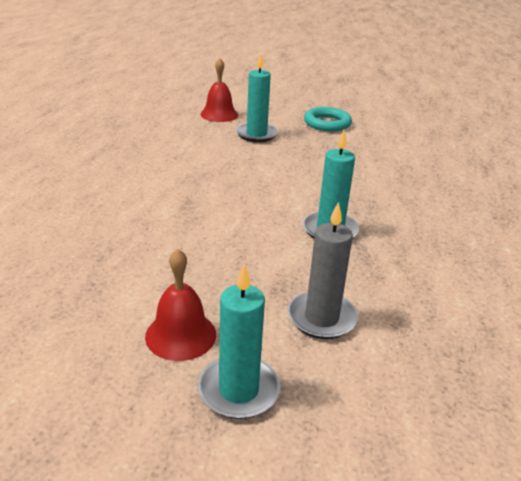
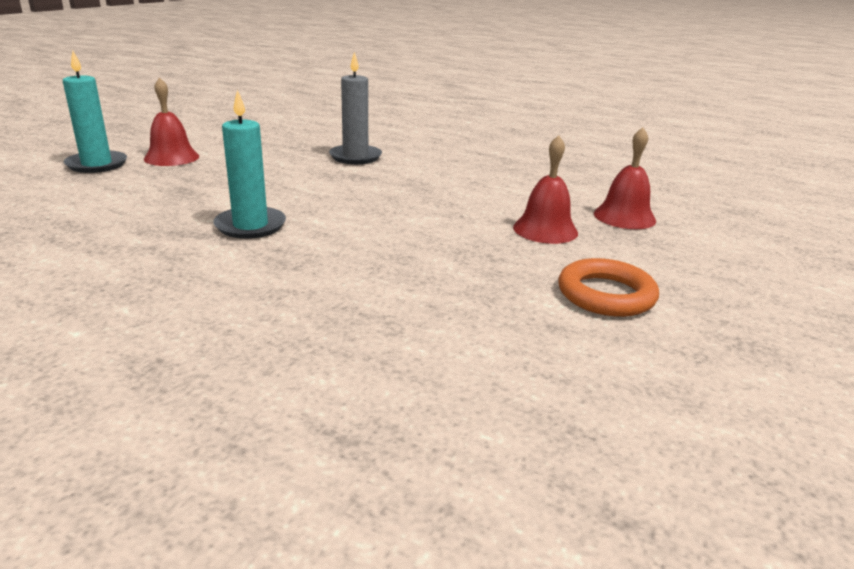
camera: 105 degrees right, 5 degrees down
(256, 134) = (545, 230): turquoise candle -> red bell
(321, 318) = (123, 196): grey candle -> grey candle (355, 157)
(327, 123) = (606, 295): turquoise ring -> orange ring

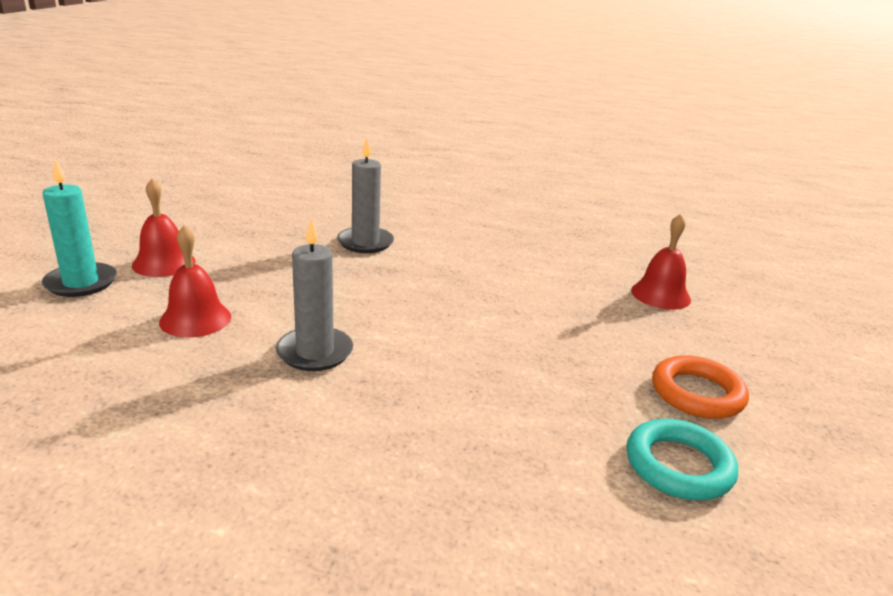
camera: 15 degrees left, 0 degrees up
(250, 226) = (315, 352): turquoise candle -> grey candle
(541, 347) = (678, 466): none -> turquoise ring
(545, 230) = (601, 320): red bell -> red bell (195, 319)

